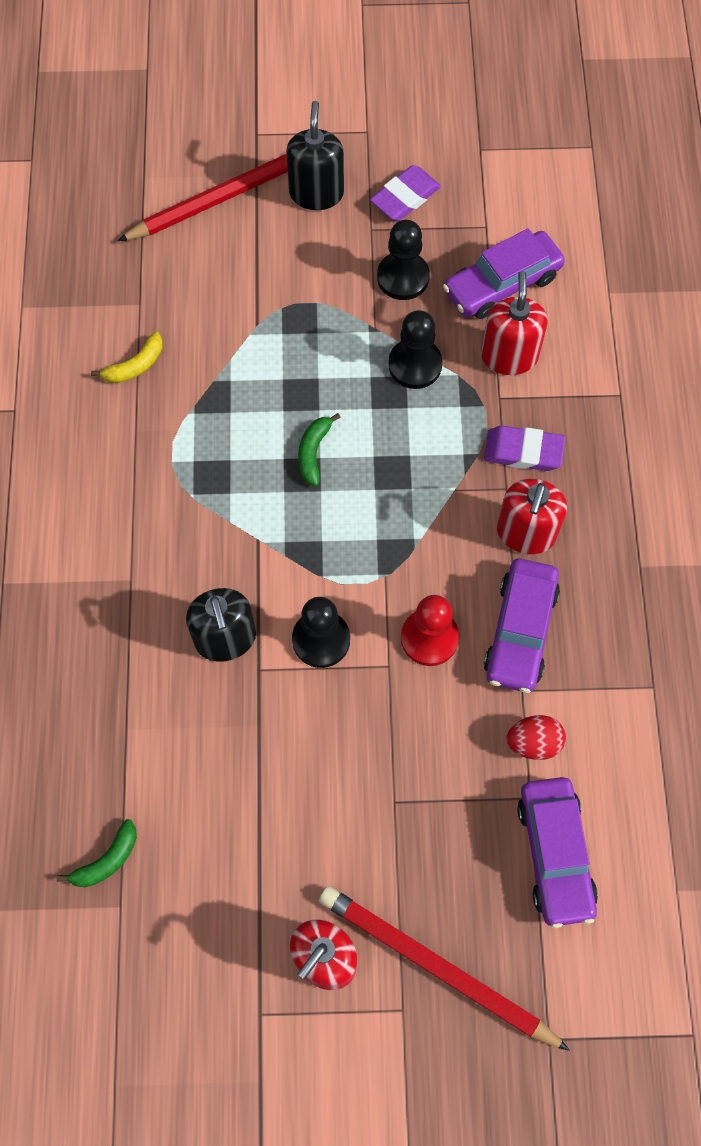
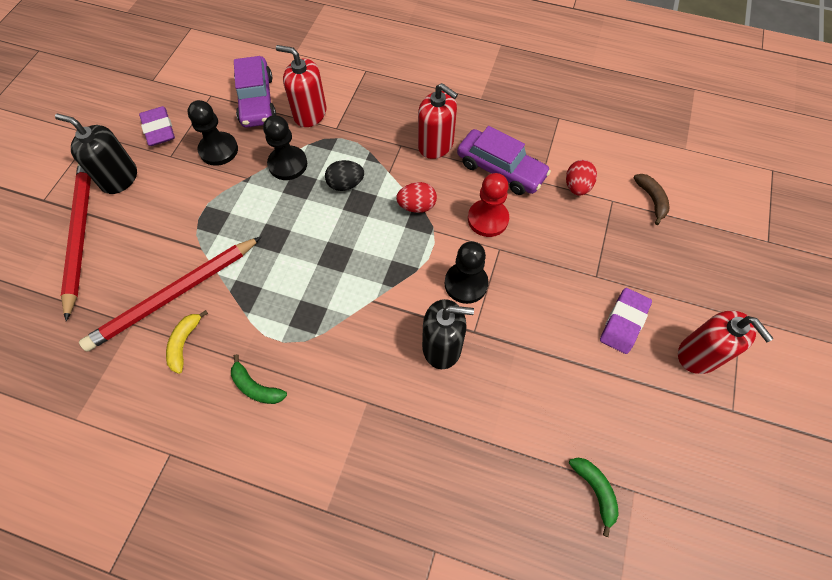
camera: 70 degrees left, 5 degrees down
(135, 365) = (184, 343): yellow banana -> yellow banana turned 150 degrees counterclockwise
(313, 452) = (322, 244): green banana -> green banana (256, 387)
(412, 445) = (345, 184): none -> black egg
(414, 543) = (417, 206): none -> red egg
(436, 967) = (714, 288): red pencil -> red pencil (175, 295)
(523, 451) = (380, 128): purple eraser -> purple eraser (624, 322)
(554, 854) = (651, 199): purple car -> brown banana

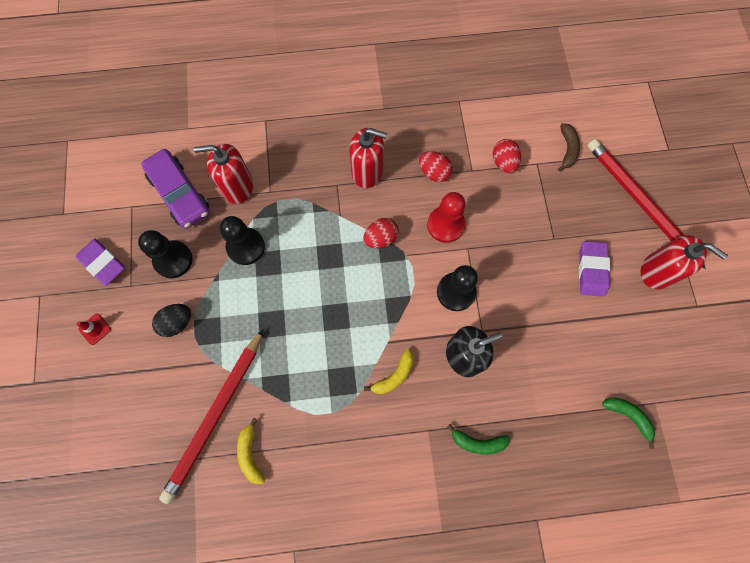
camera: 25 degrees left, 10 degrees up
(80, 235) = (92, 400): red pencil -> red pencil (640, 203)
(119, 178) = (95, 329): black soap dispenser -> red traffic cone
(256, 387) = (333, 462): green banana -> green banana (478, 442)
(345, 184) = (308, 244): black egg -> black egg (177, 322)
(361, 334) = (394, 375): none -> yellow banana
(500, 169) = (434, 172): purple car -> red egg
(651, 199) = (567, 149): brown banana -> brown banana turned 45 degrees clockwise

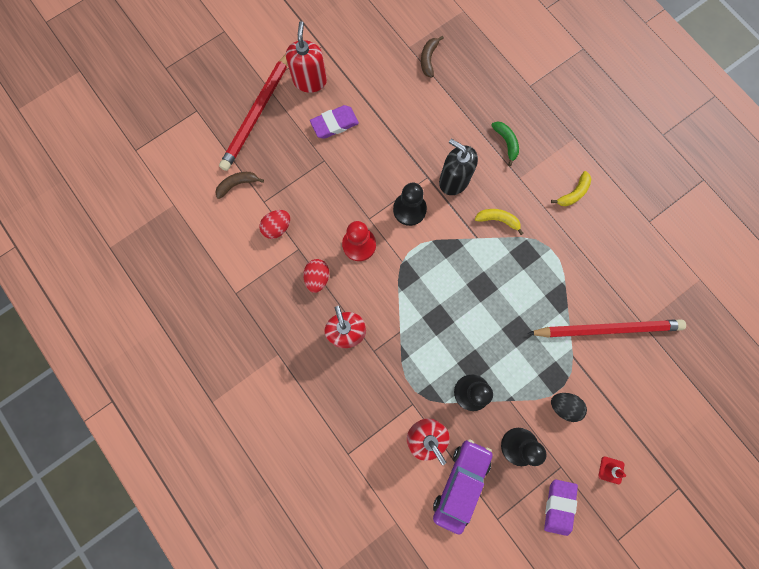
camera: 120 degrees left, 5 degrees up
(250, 454) = (614, 287): yellow banana -> yellow banana (573, 193)
(381, 238) = (400, 288): red egg -> none
(628, 416) = (428, 59): green banana -> brown banana

